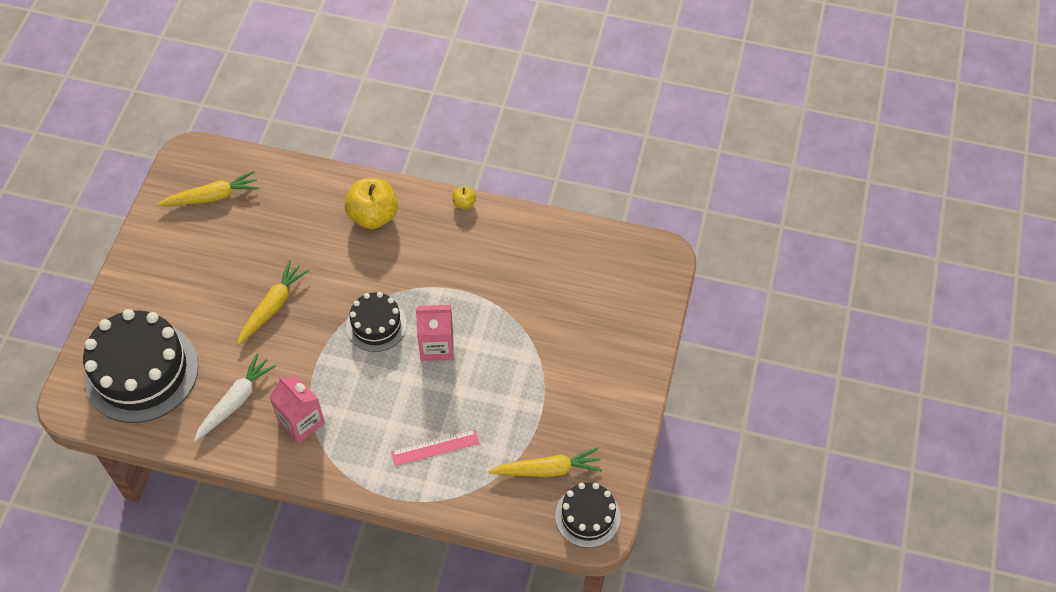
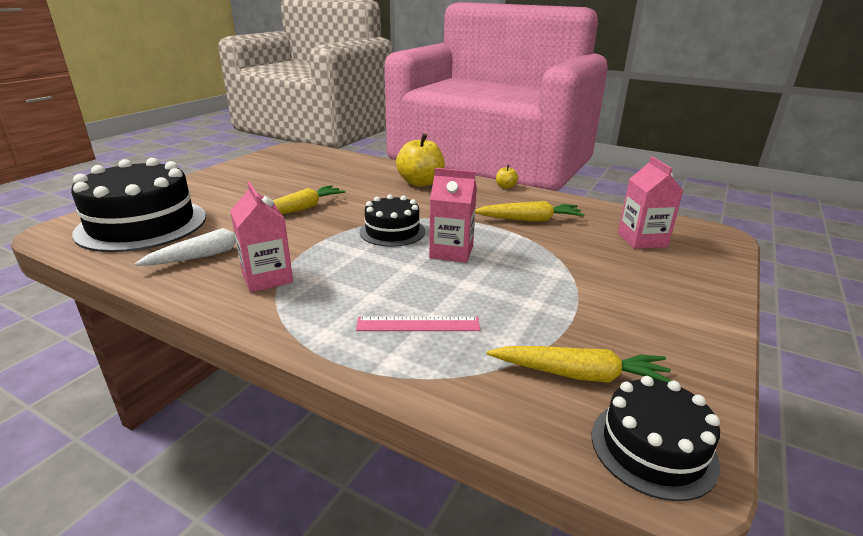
camera: 15 degrees right, 30 degrees down
(212, 197) = (294, 162): yellow carrot -> yellow carrot (529, 220)
(597, 284) = (642, 240): none -> pink carton

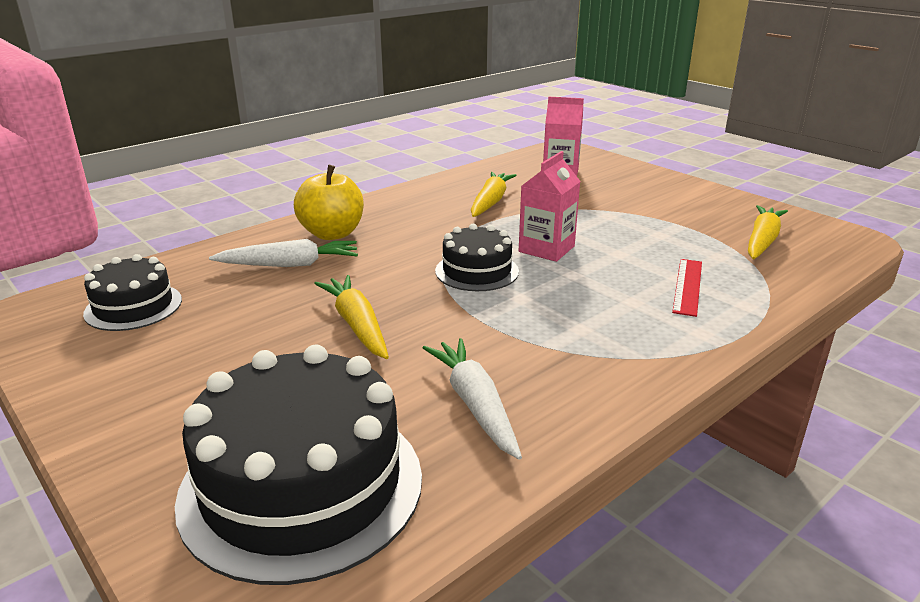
camera: 70 degrees left, 0 degrees up
(267, 278) = (568, 360): pink carton -> none
(368, 181) = (290, 264): none -> white carrot
(418, 324) = (687, 286): pink ruler -> red ruler
(505, 187) = (391, 194): yellow apple -> none
(653, 448) = (835, 239): black cake -> black cake (133, 306)

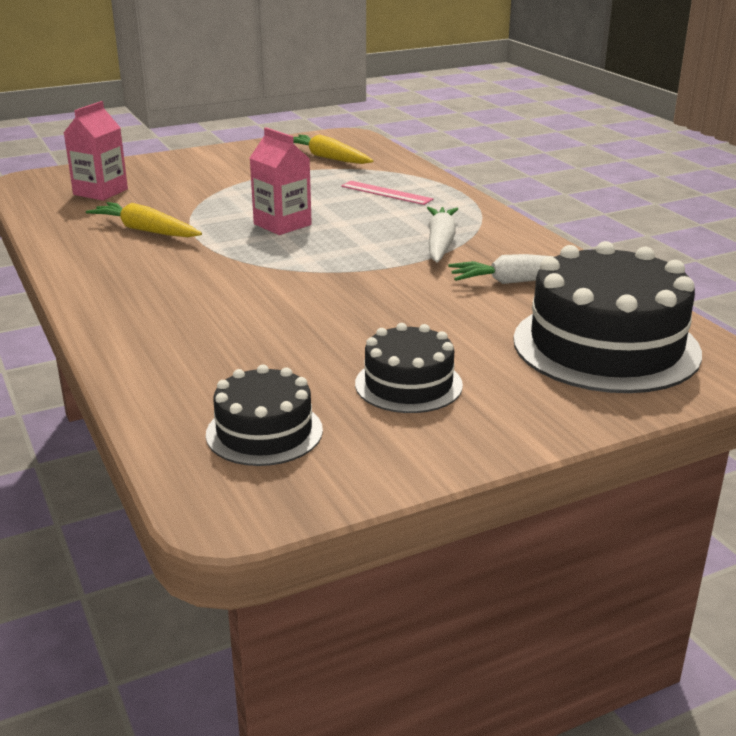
camera: 75 degrees left, 0 degrees up
(290, 264) = (220, 339): white carrot -> white carrot (440, 243)
(332, 234) = (153, 313): yellow apple -> none
(357, 325) = (380, 313): yellow carrot -> none
(477, 271) = (306, 256): black cake -> black cake (408, 384)
(687, 286) = (386, 193): red ruler -> pink ruler

